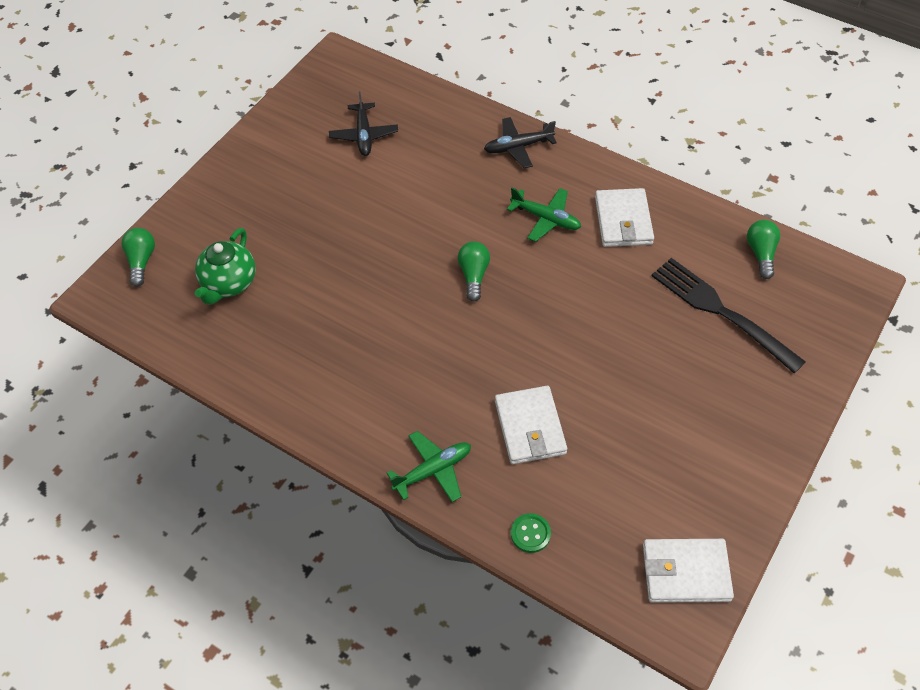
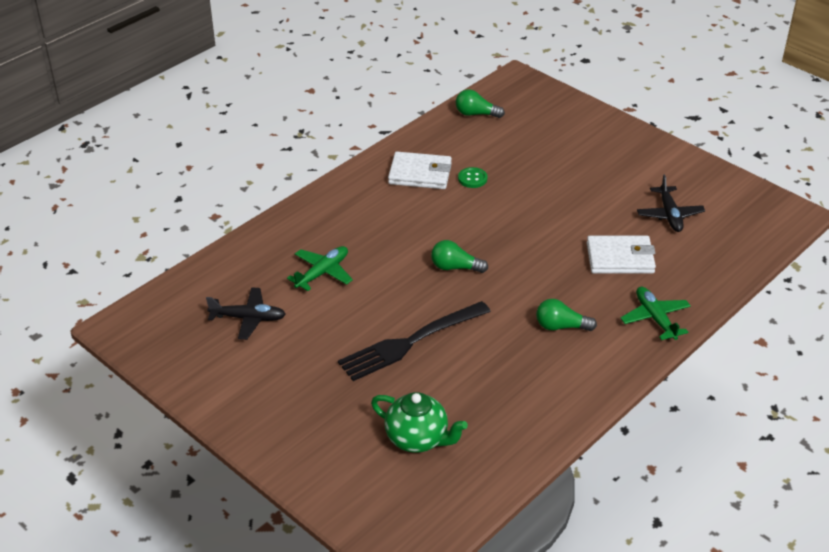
camera: 80 degrees left, 15 degrees down
(141, 261) = (364, 513): green light bulb -> green light bulb (561, 326)
(518, 147) = (310, 219): black plane -> black plane (669, 215)
(530, 534) = (716, 273): green button -> green button (472, 179)
(546, 219) = (403, 215): green plane -> green plane (322, 273)
(686, 572) = (750, 203): white wallet -> none
(721, 311) = (527, 143): black fork -> black fork (410, 342)

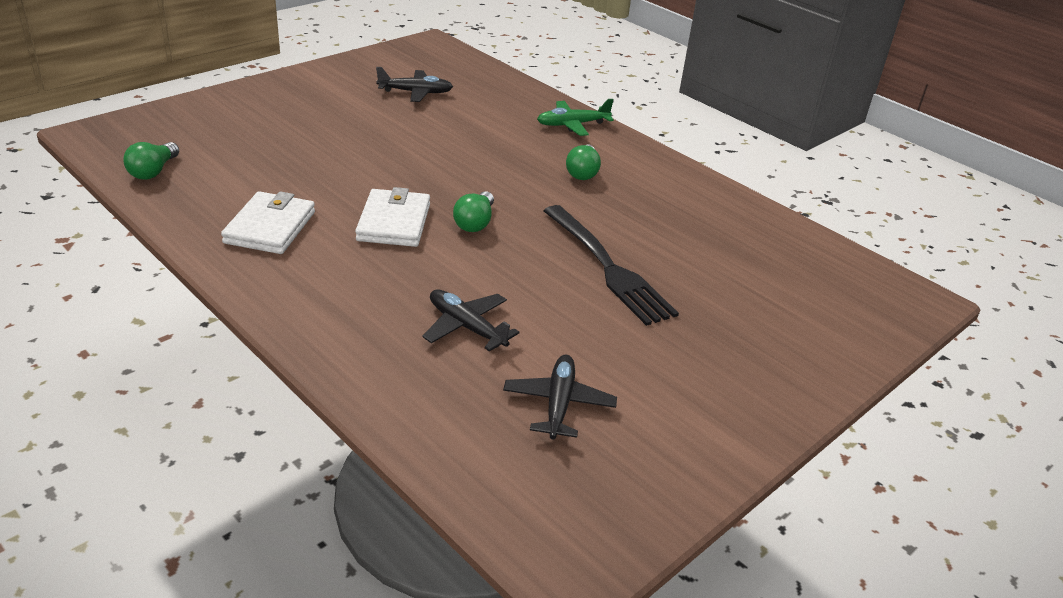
camera: 90 degrees left, 5 degrees down
(322, 273) = (466, 327): green plane -> black plane
(417, 439) = (762, 277): green teapot -> none
(472, 179) = (300, 191): green button -> none
(620, 258) = (479, 127): white wallet -> white wallet (394, 222)

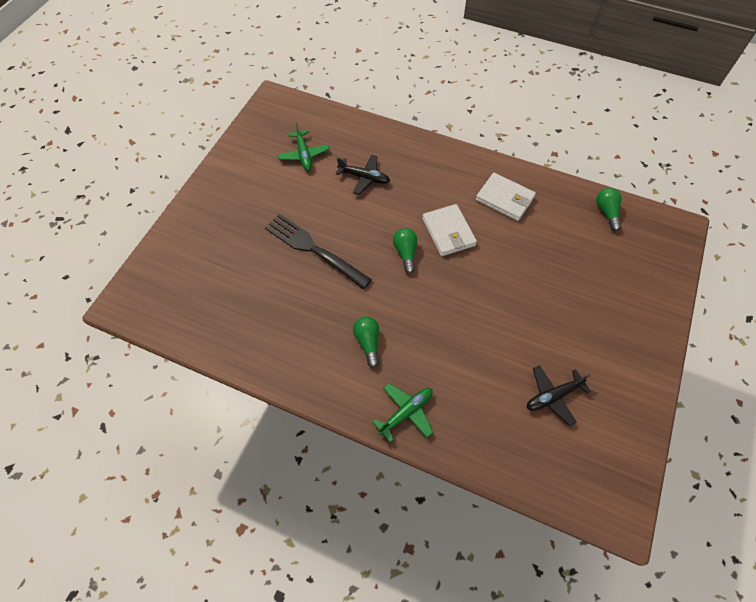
camera: 160 degrees right, 25 degrees up
(270, 227) = (504, 199): white wallet -> white wallet turned 45 degrees counterclockwise
(559, 403) = (303, 155): black plane -> green plane

